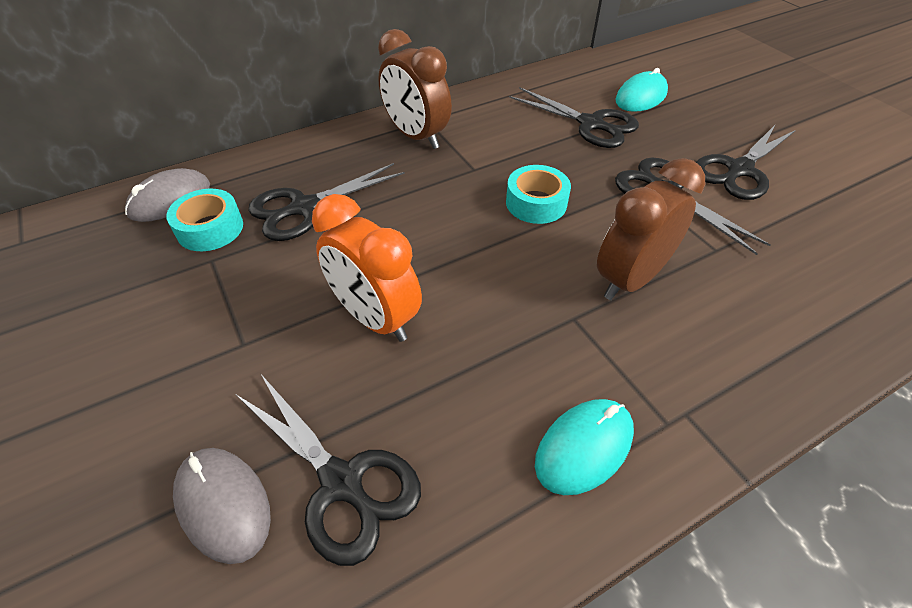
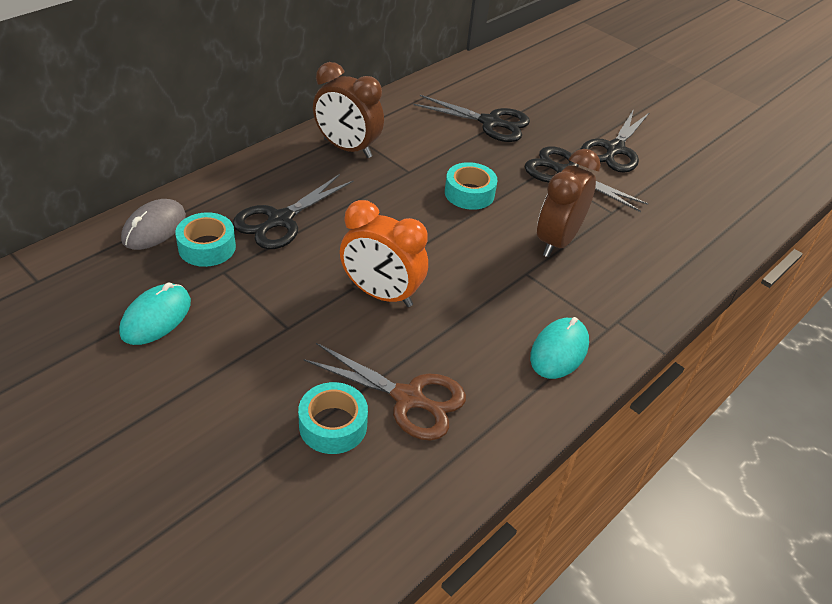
camera: 20 degrees left, 5 degrees down
(223, 504) = (333, 425): grey mouse -> turquoise tape
(342, 483) = (408, 398): black scissors -> brown scissors
(641, 97) = (523, 94): turquoise mouse -> turquoise mouse (156, 317)

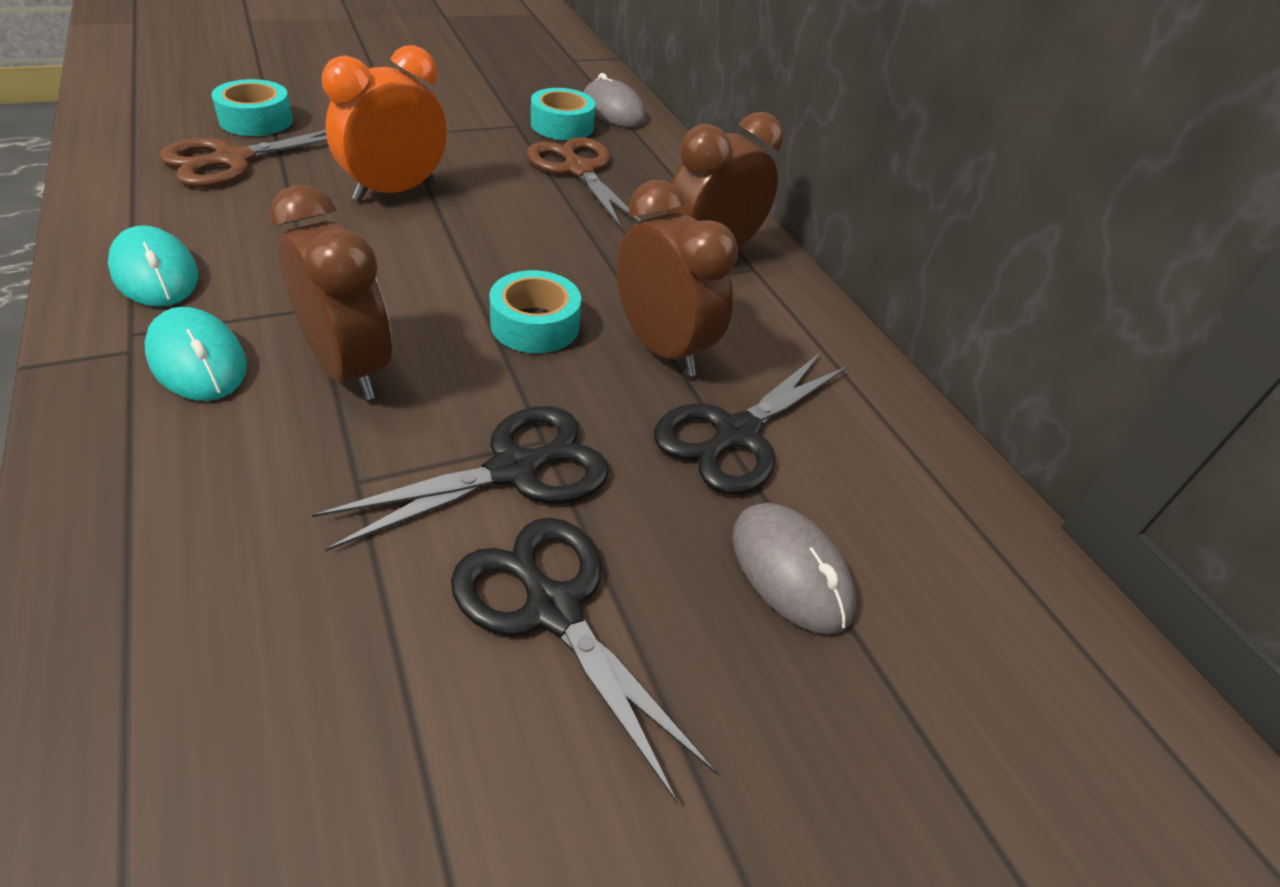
camera: 110 degrees right, 0 degrees up
(156, 317) = (481, 87): turquoise mouse -> turquoise mouse (198, 360)
(280, 220) = (578, 170): black scissors -> brown scissors
(450, 151) = (662, 348): none -> brown clock
(548, 104) = (790, 571): none -> grey mouse

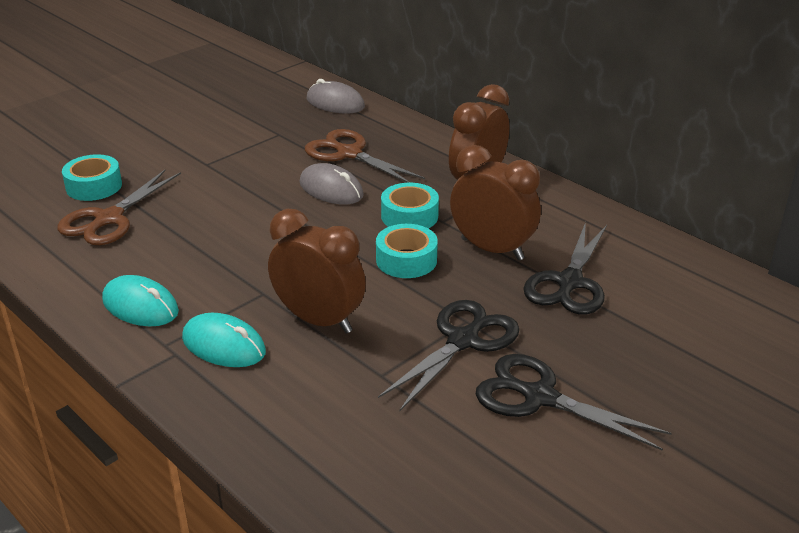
camera: 15 degrees left, 10 degrees down
(395, 191) = (240, 205): orange clock -> none
(562, 125) = (310, 125): turquoise tape -> turquoise tape (409, 216)
(790, 571) = (645, 339): grey mouse -> grey mouse (331, 189)

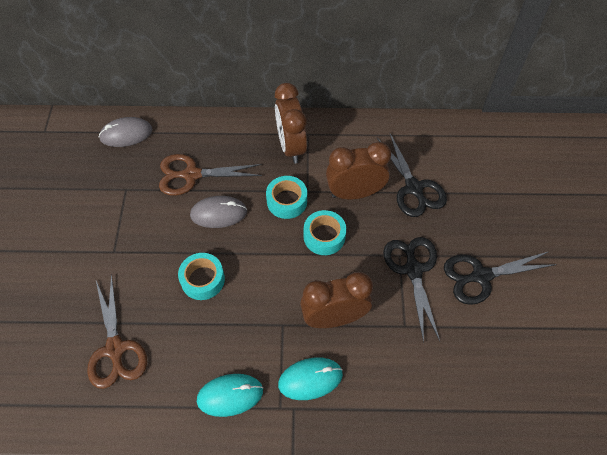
camera: 45 degrees left, 25 degrees up
(94, 186) = (64, 331): turquoise tape -> turquoise tape (203, 280)

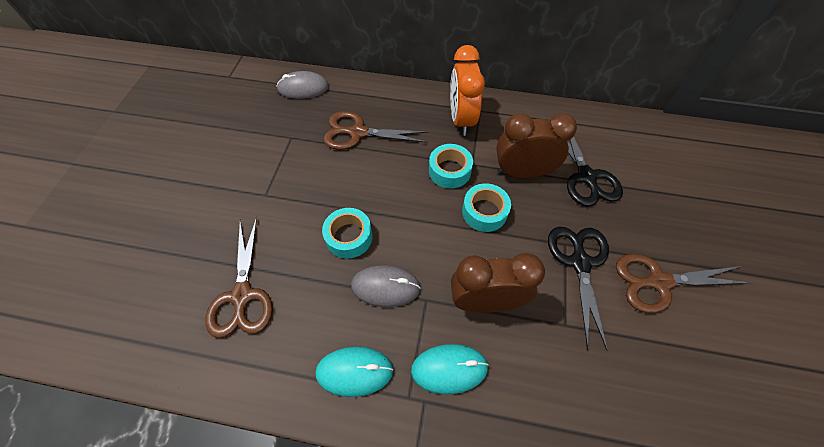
camera: 10 degrees right, 0 degrees up
(218, 213) = (378, 173): grey mouse -> grey mouse (385, 287)
(291, 146) = (461, 119): brown clock -> orange clock
(481, 276) = (658, 282): black scissors -> brown scissors

